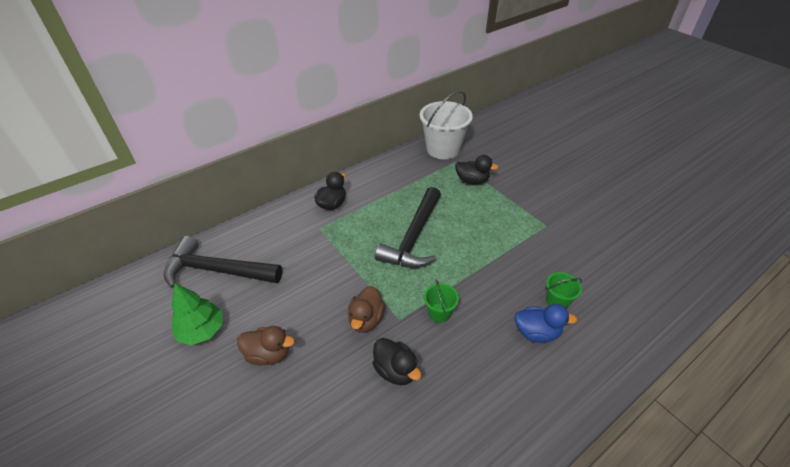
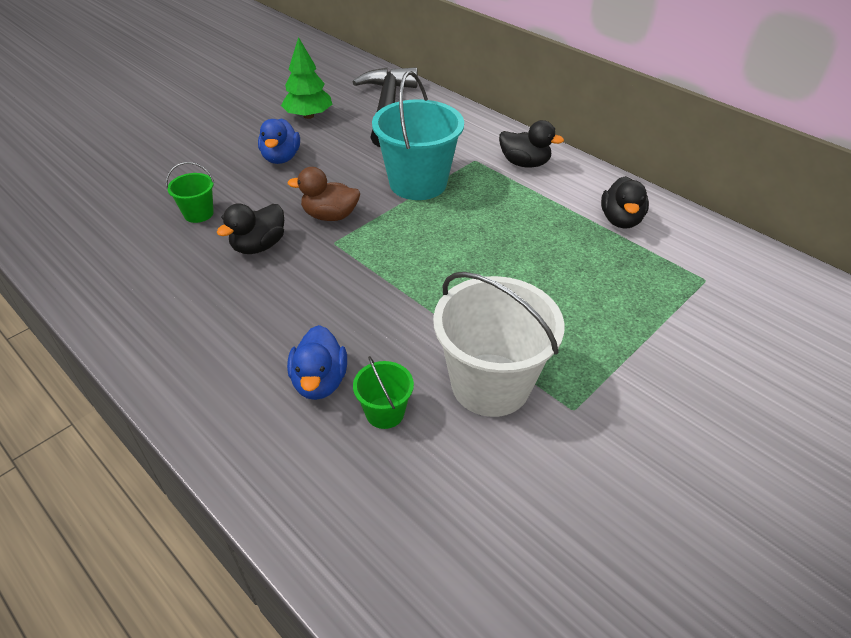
camera: 80 degrees right, 0 degrees up
(269, 354) = (281, 158): brown duck -> blue duck
(338, 262) = (418, 183): none -> turquoise bucket
(414, 237) = (484, 243): black hammer -> none
(439, 313) = (347, 277): green bucket -> green bucket (198, 214)
(443, 149) = (732, 261): white bucket -> white bucket (490, 384)
(472, 181) = (657, 302): black duck -> black duck (620, 220)

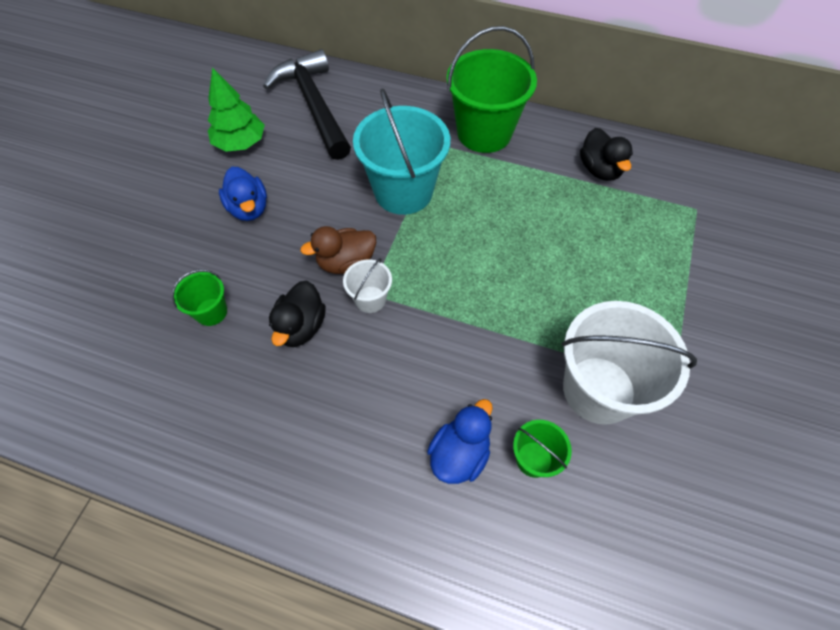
camera: 25 degrees left, 15 degrees up
(320, 381) = (459, 454): blue duck -> blue duck turned 120 degrees counterclockwise
(330, 246) = (370, 299): none -> white bucket
(524, 163) = (484, 133): black duck -> green bucket

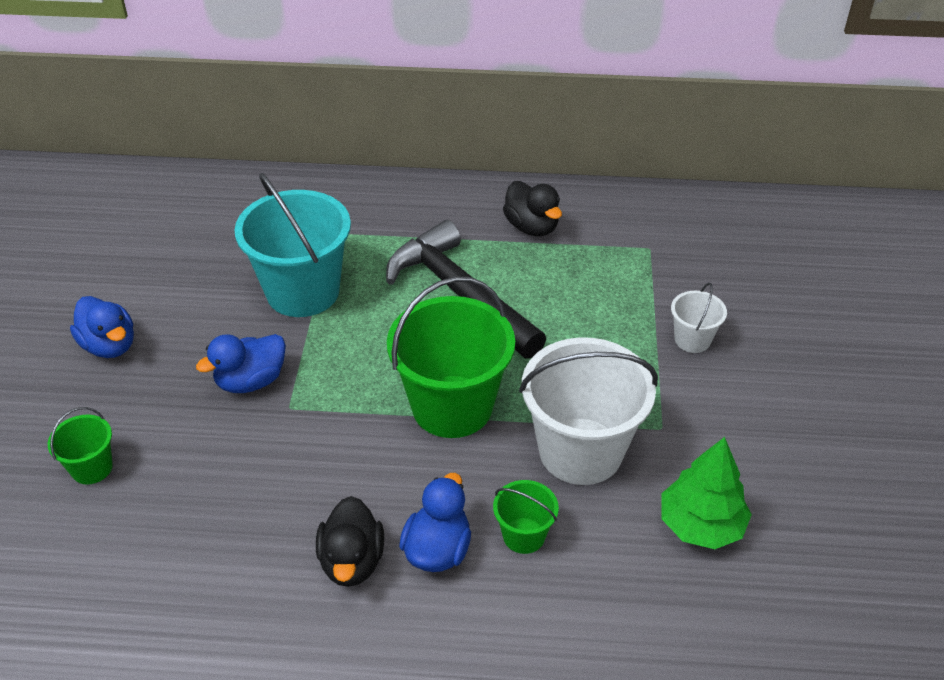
camera: 15 degrees left, 15 degrees down
(240, 143) = (78, 274): green tree -> green tree (701, 525)
(301, 327) = (212, 460): black duck -> black duck (352, 561)
(314, 105) = (164, 216): black hammer -> black hammer (460, 294)
(346, 263) = (251, 381): brown duck -> blue duck
(370, 299) = (291, 414): white bucket -> white bucket (692, 340)
(484, 133) = (386, 211): green bucket -> green bucket (452, 406)

